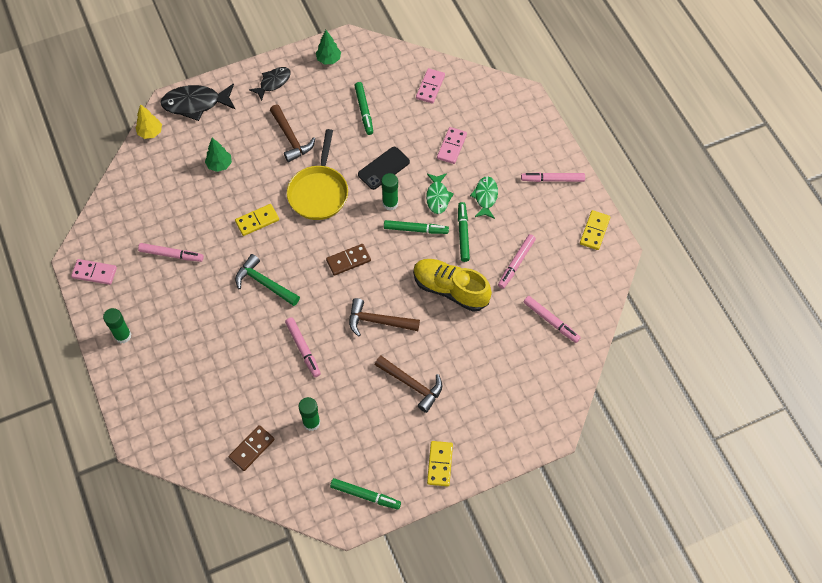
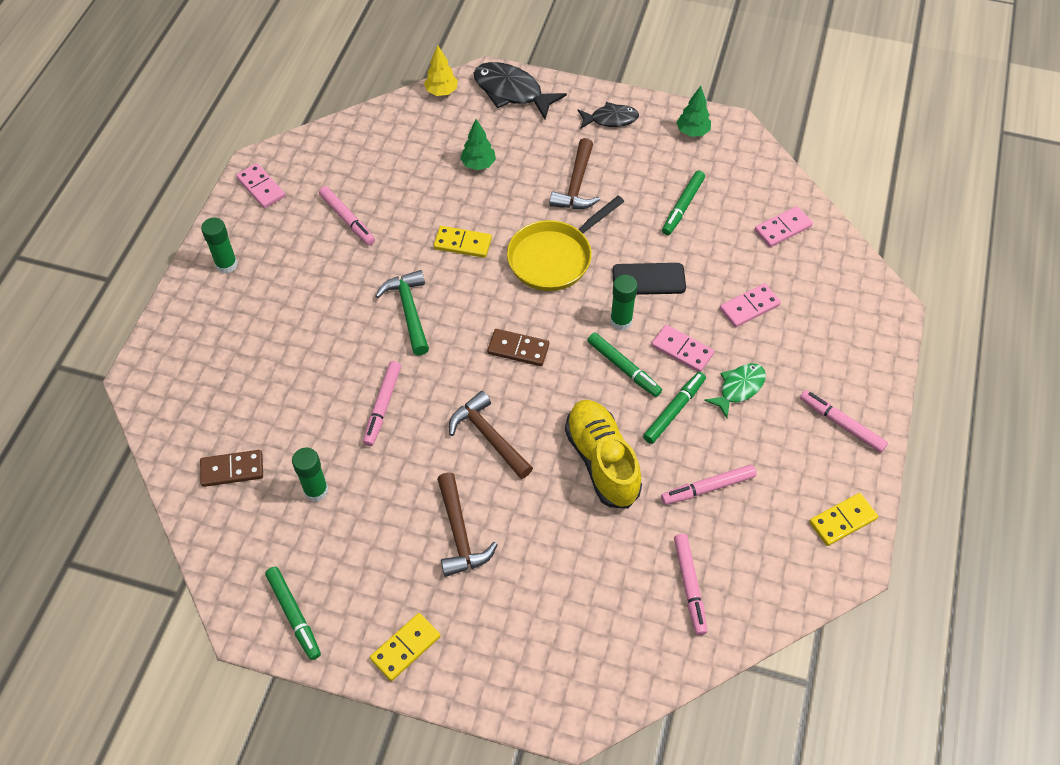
camera: 40 degrees right, 5 degrees down
(437, 197) = (682, 350): green fish -> pink domino

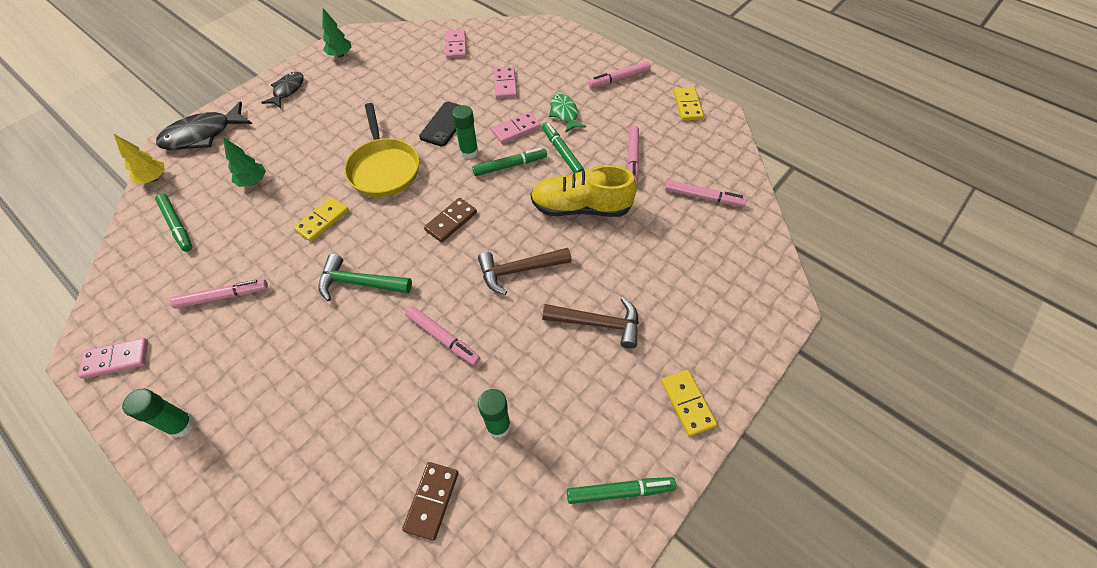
camera: 65 degrees left, 0 degrees up
(576, 185) = (329, 131): brown hammer -> none
(683, 206) = (398, 84): green marker -> green marker (177, 225)

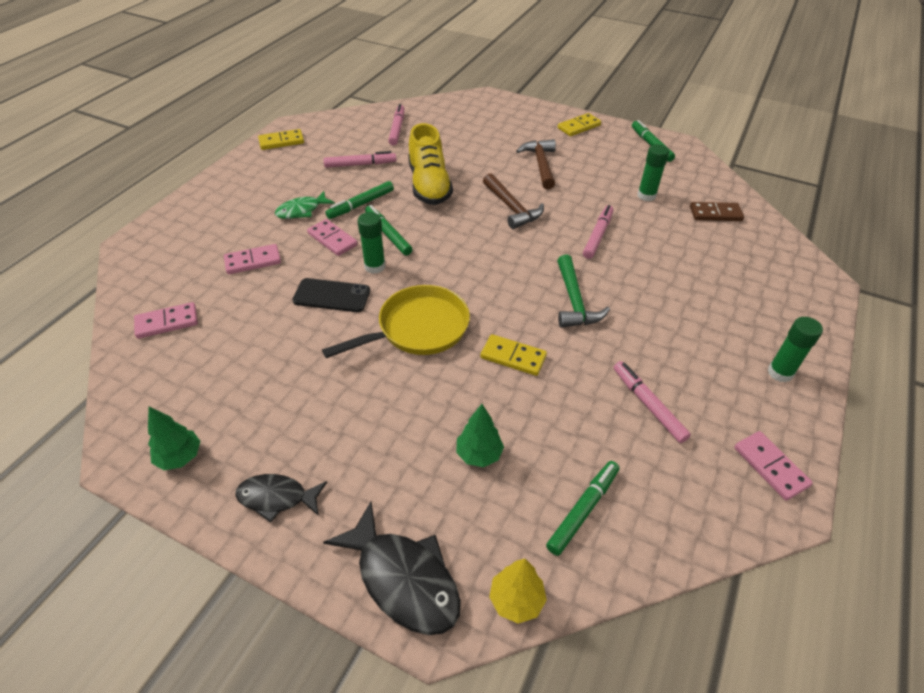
camera: 105 degrees left, 10 degrees down
(451, 221) = (475, 258): brown domino -> none
(619, 79) = (241, 182): pink marker -> none

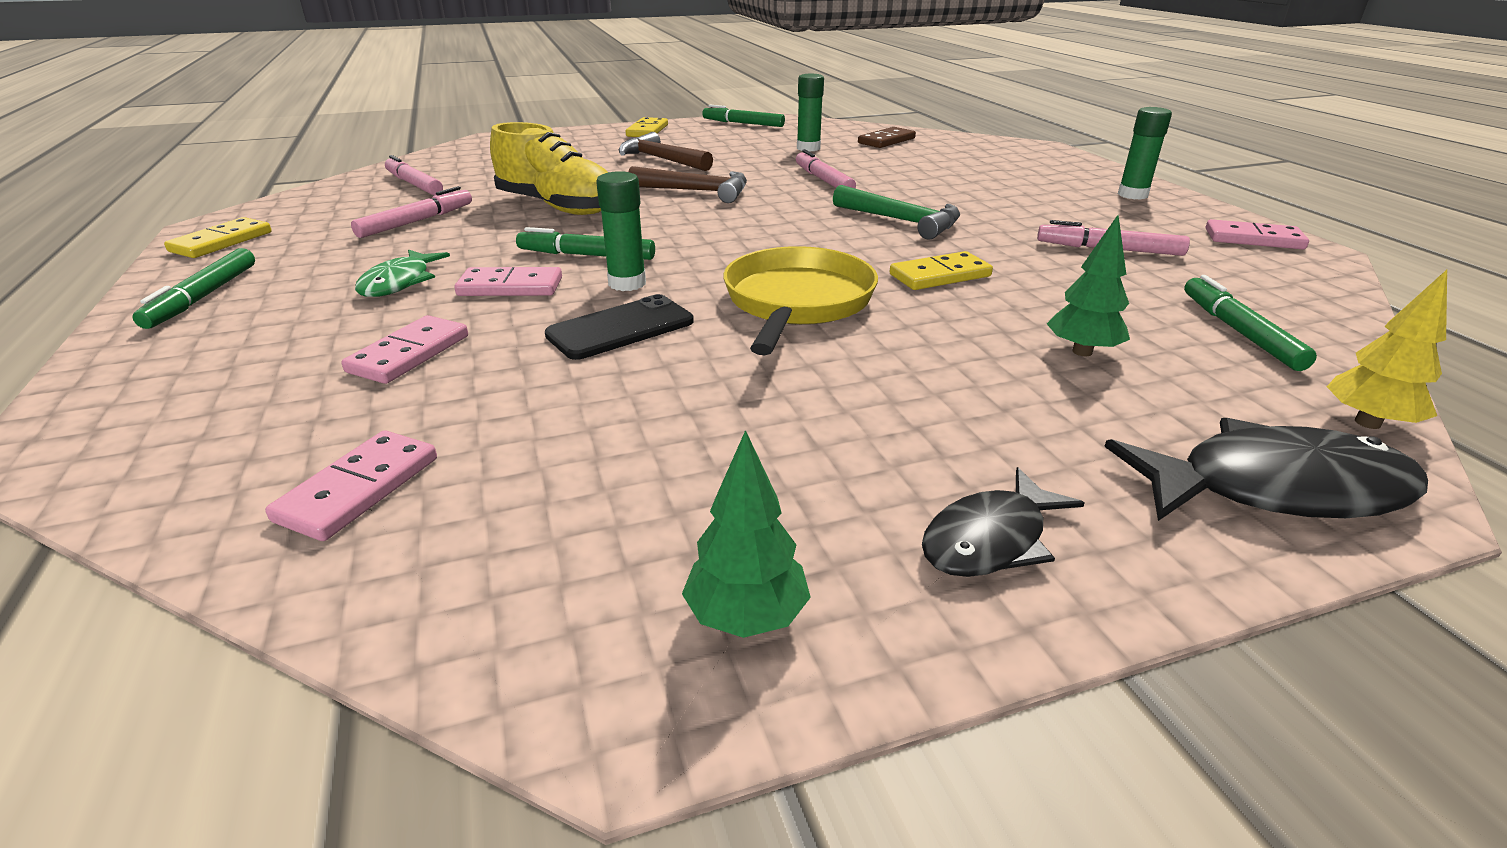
camera: 45 degrees left, 15 degrees down
(361, 204) = (491, 248): green marker -> green marker (203, 297)

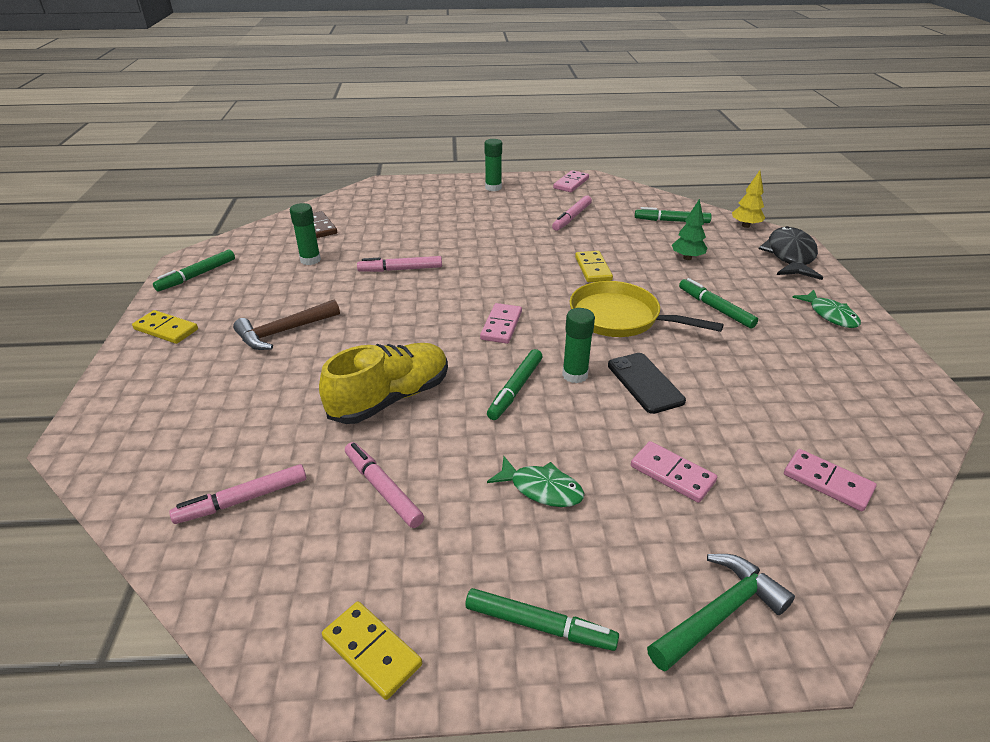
camera: 75 degrees left, 5 degrees up
(510, 287) = (566, 428): pink domino -> pink domino (501, 325)
(697, 191) = (392, 325): brown hammer -> none
(746, 616) = (886, 373): green tree -> none
(895, 383) = (715, 308): none -> green marker
(902, 221) = (503, 260): green hammer -> green hammer (719, 613)
(990, 539) = (830, 315): black fish -> green fish

